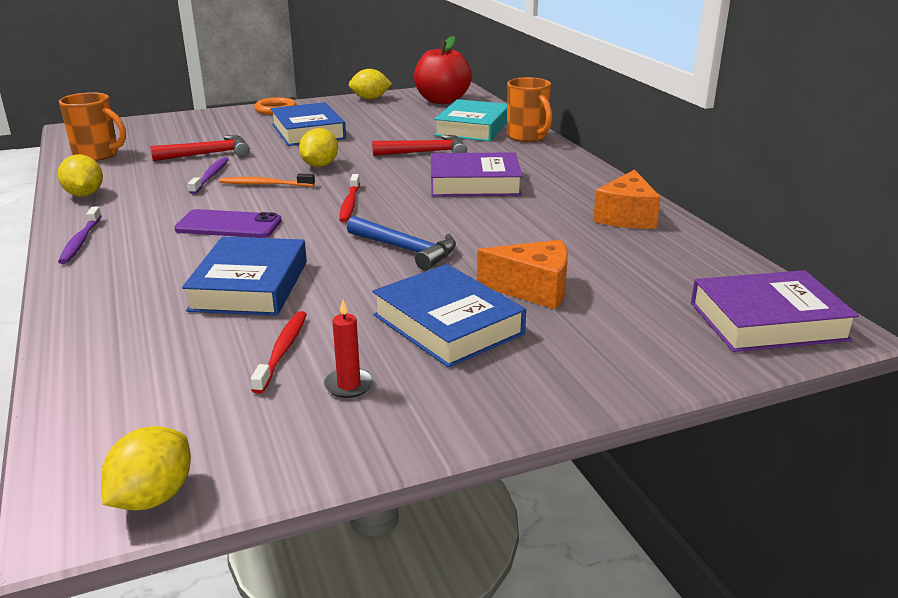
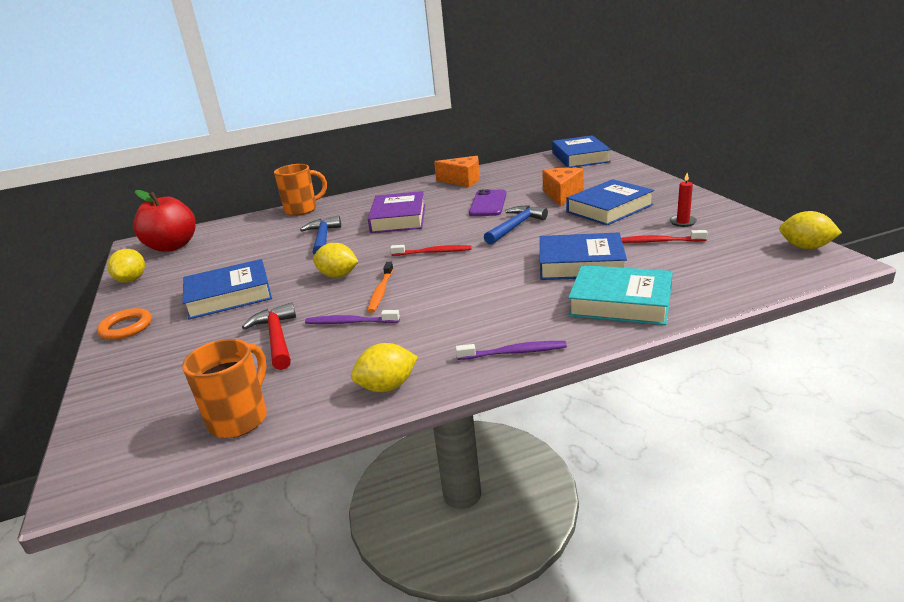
camera: 85 degrees left, 0 degrees up
(229, 225) = (475, 290): purple phone -> purple phone (488, 204)
(425, 152) = (323, 239): red hammer -> blue hammer
(473, 128) = (267, 228): turquoise book -> turquoise book (620, 302)
(768, 321) = (580, 157): purple book -> blue book

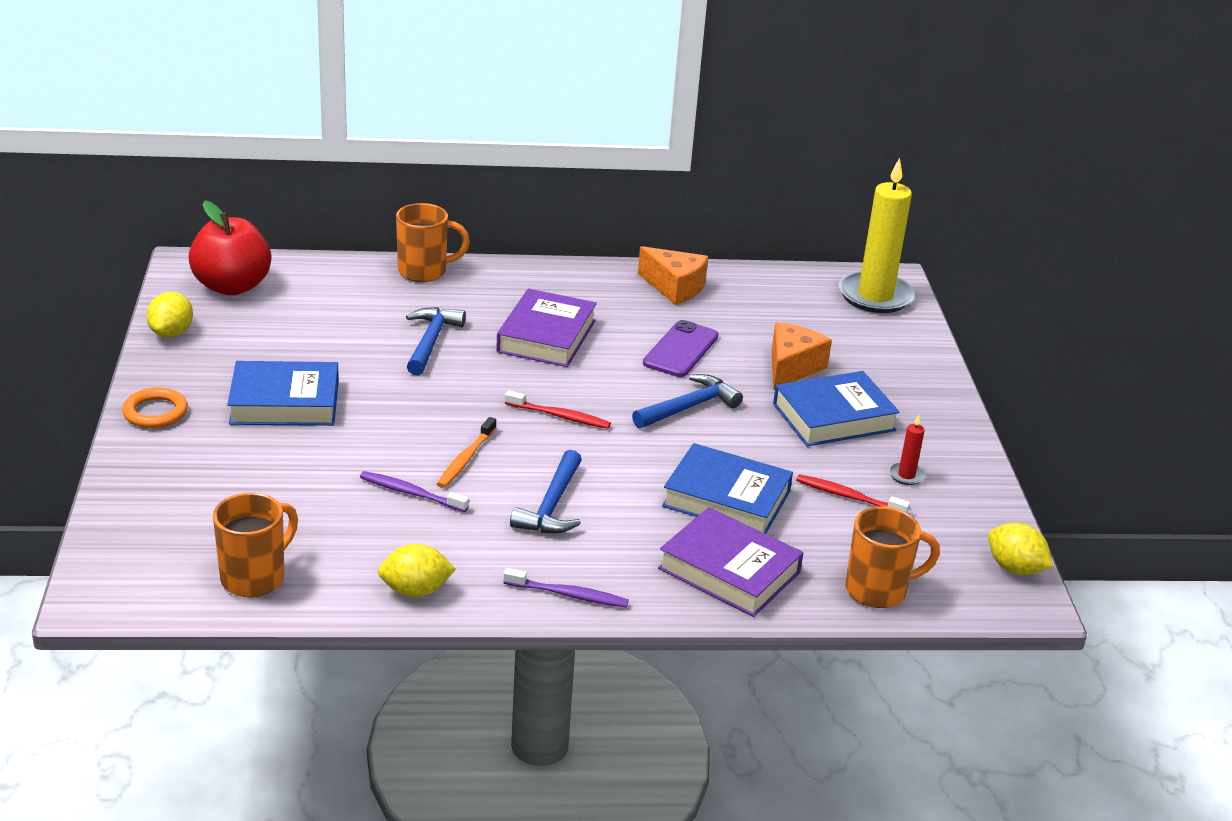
camera: 10 degrees right, 5 degrees up
(277, 338) = (321, 487): red hammer -> none
(338, 275) = (425, 415): yellow lemon -> none
(462, 301) = (552, 505): none -> blue hammer
(580, 157) = (875, 296): blue book -> yellow candle
(620, 302) = (729, 570): turquoise book -> purple book
(734, 284) = (878, 590): none -> orange mug

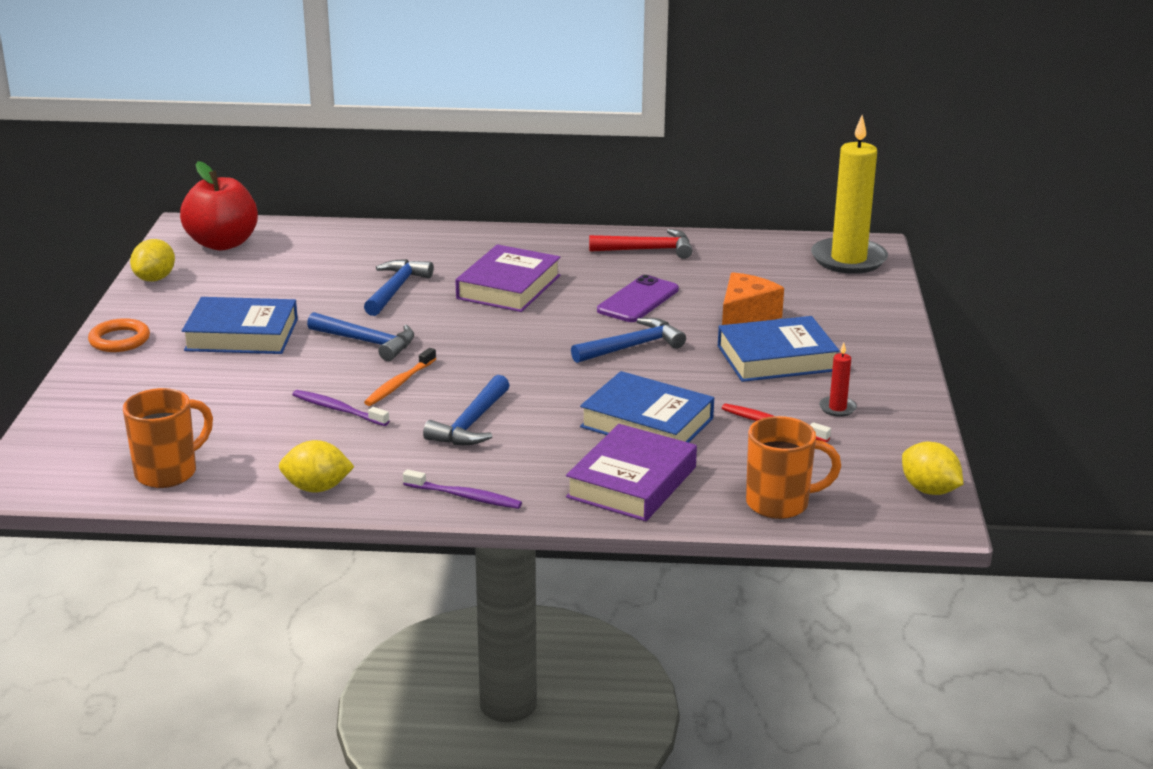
camera: 10 degrees right, 5 degrees down
(418, 408) = (367, 342): none -> blue hammer
(424, 271) = (407, 234): orange mug -> none
(559, 416) = (501, 351): red toothbrush -> none
(674, 287) = (647, 250): orange cheese -> red hammer
(729, 570) = (631, 482): purple book -> purple book turned 75 degrees clockwise

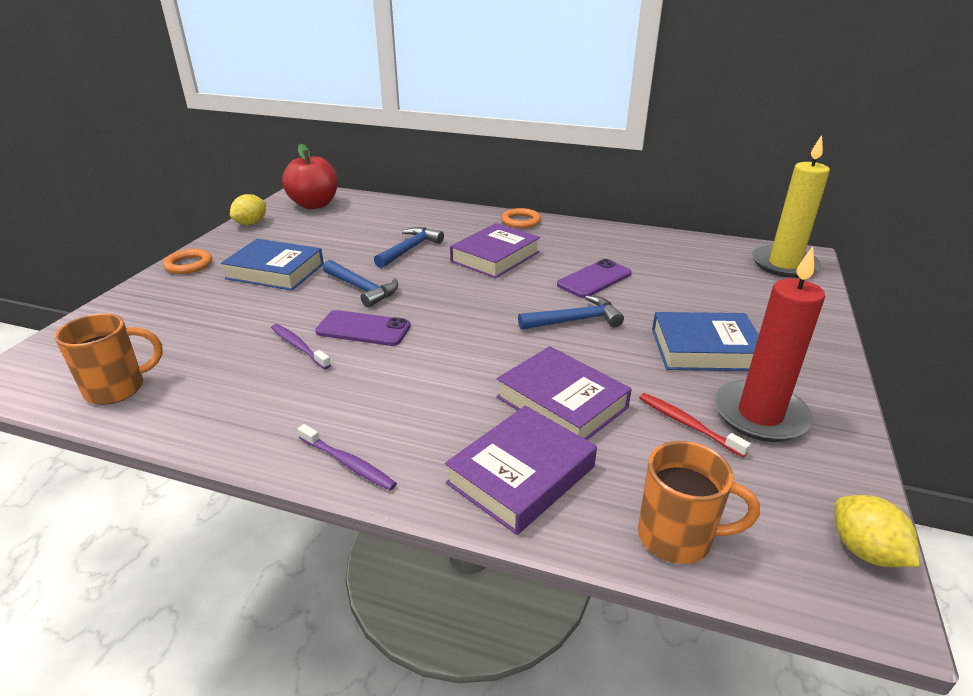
camera: 15 degrees right, 5 degrees up
(317, 488) = (223, 428): yellow lemon -> none
(399, 384) = (363, 329): orange toothbrush -> purple phone
(471, 423) = (400, 378): blue hammer -> none
(519, 238) = (521, 221): none -> orange ring
(647, 250) = (615, 239): red hammer -> none
(647, 423) = (561, 402): blue book -> purple book
(745, 316) = (684, 305): orange cheese -> none
(837, 408) = (760, 415): red candle -> red candle, size x2.42

